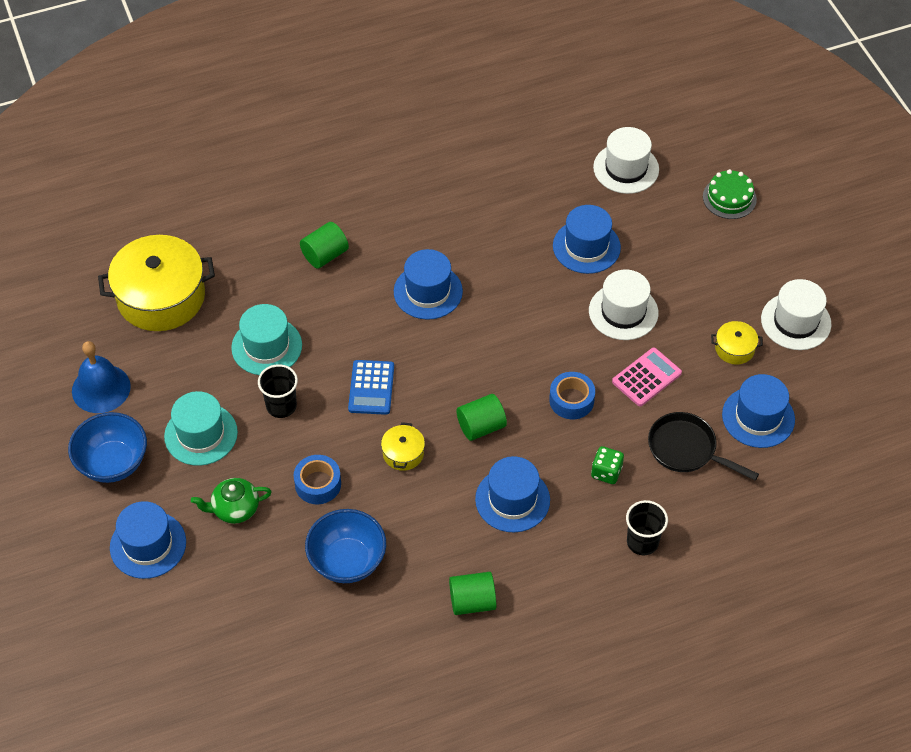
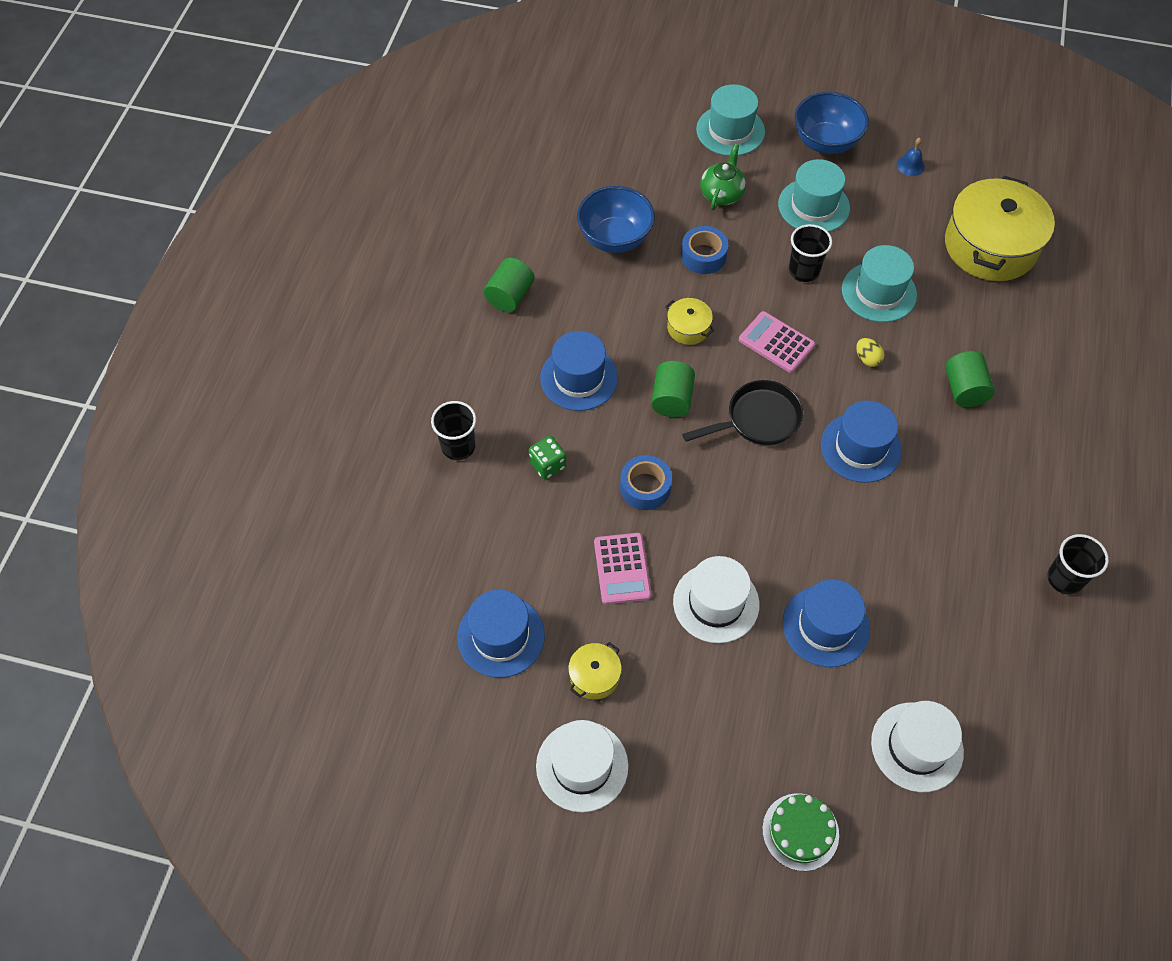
camera: 125 degrees right, 5 degrees up
(101, 388) = (910, 165): blue bell -> blue bell, size x0.49
(148, 545) = (730, 130): blue hat -> turquoise hat
(341, 324) = (867, 359): none -> yellow egg
(371, 388) = (776, 342): blue calculator -> pink calculator
(442, 144) = (1064, 578): none -> black cup
(686, 449) = (517, 546): black pan -> black pan (758, 420)

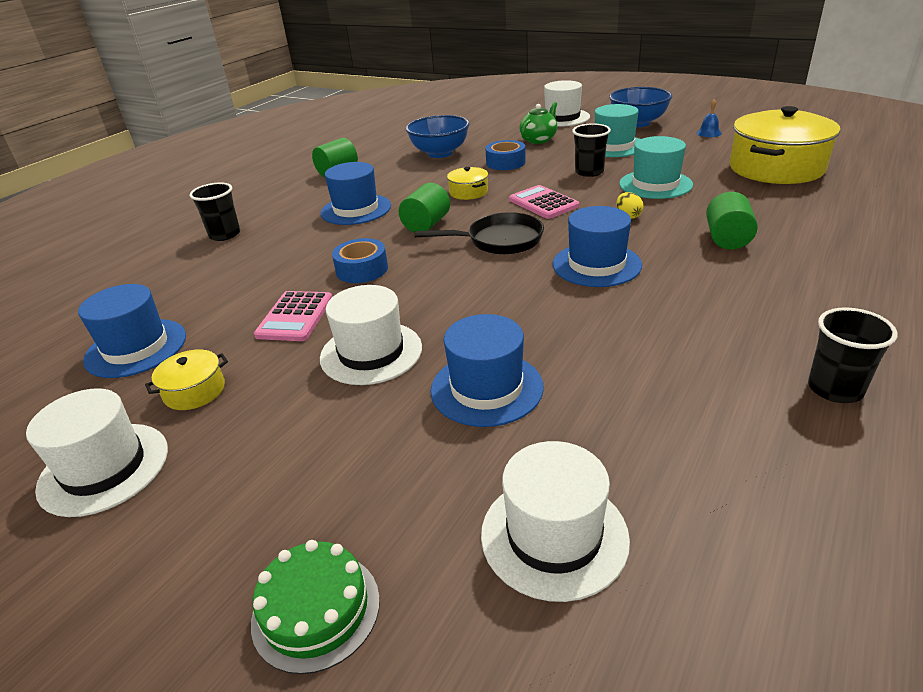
camera: 20 degrees right, 25 degrees down
(548, 465) = (287, 250): green dice -> none
(730, 130) = (562, 118): turquoise hat -> white hat

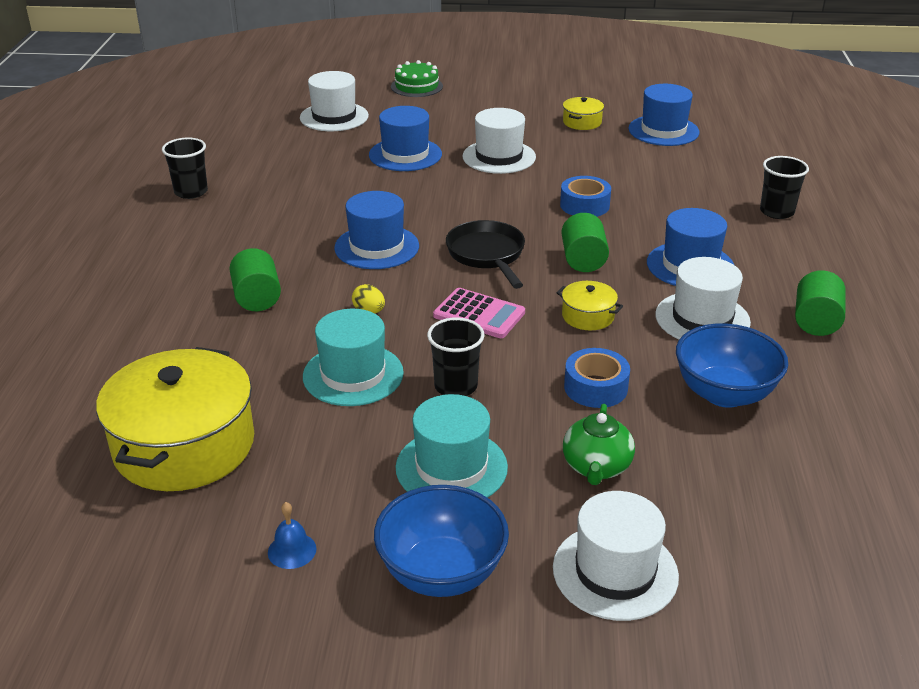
camera: 150 degrees right, 0 degrees up
(104, 468) = (573, 94): white hat -> white hat (702, 318)
(295, 317) = (584, 165): pink calculator -> none
(499, 241) = (487, 255): black pan -> black pan turned 105 degrees clockwise

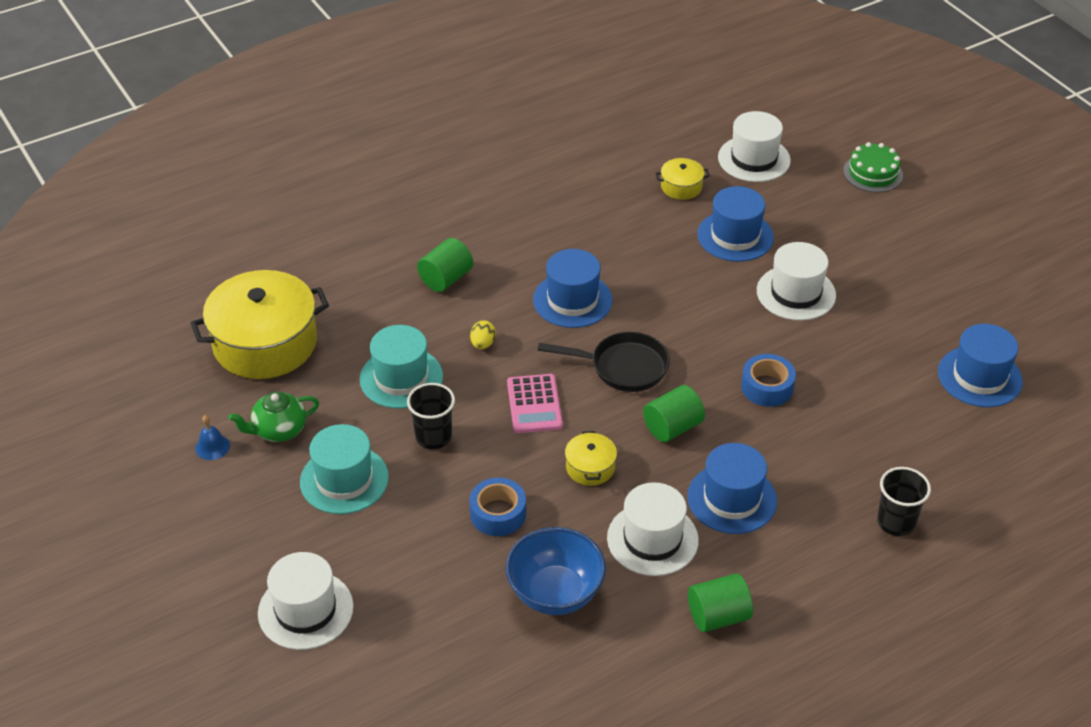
camera: 55 degrees right, 10 degrees up
(191, 192) = (549, 159): black cup -> none
(441, 573) = (243, 525): blue bowl -> none
(487, 255) = (623, 367): black pan -> black pan turned 60 degrees clockwise
(582, 122) = (929, 313): yellow pot -> yellow pot (681, 187)
(596, 467) = (404, 555): green teapot -> green teapot (279, 430)

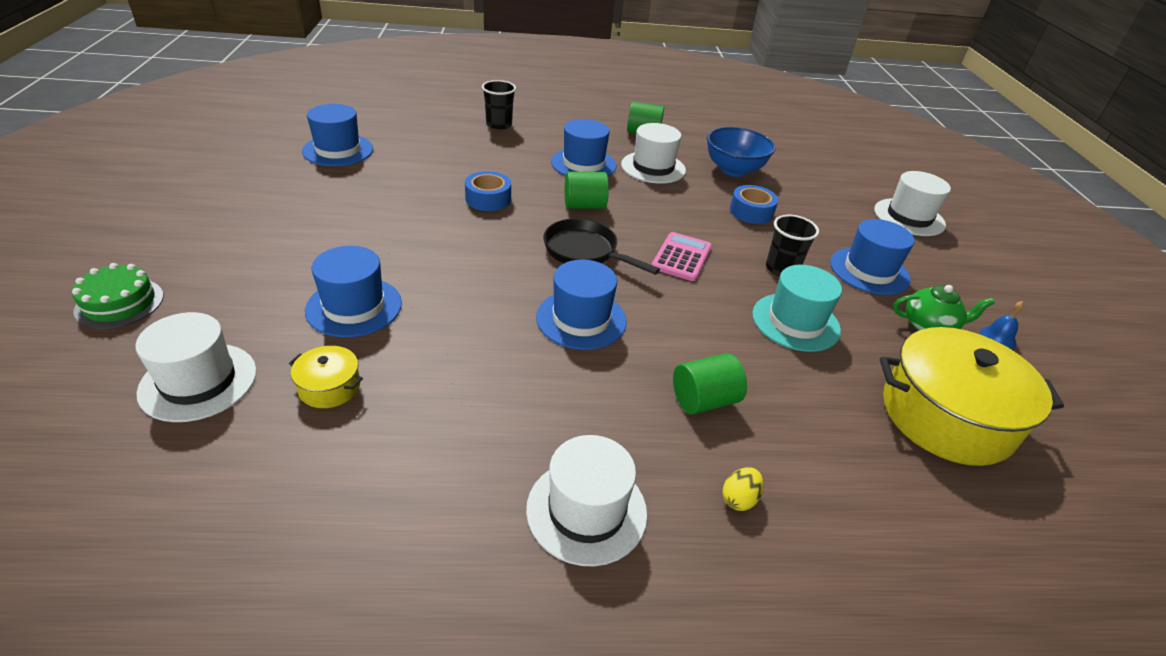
camera: 155 degrees left, 5 degrees down
(344, 479) = (869, 271): turquoise hat -> blue hat
(483, 344) = (699, 318): yellow egg -> yellow egg (739, 499)
(590, 467) = (666, 209): yellow pot -> none
(796, 293) = (376, 240): white hat -> white hat (586, 510)

